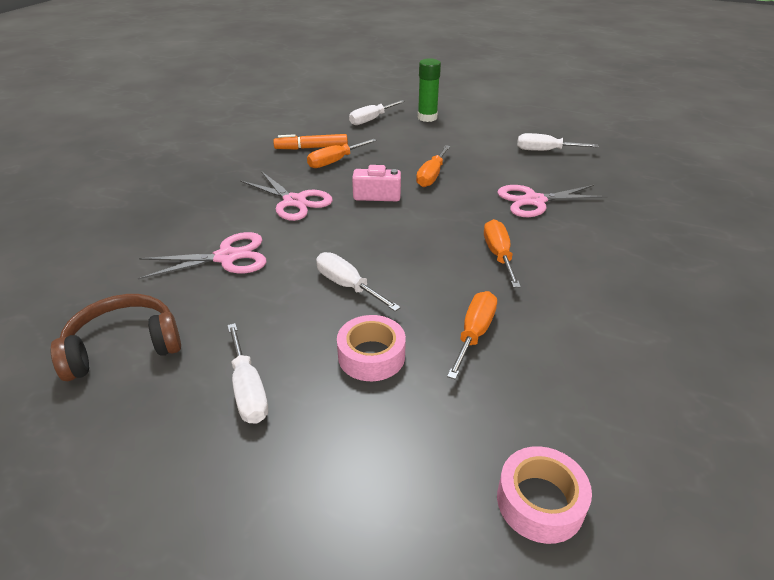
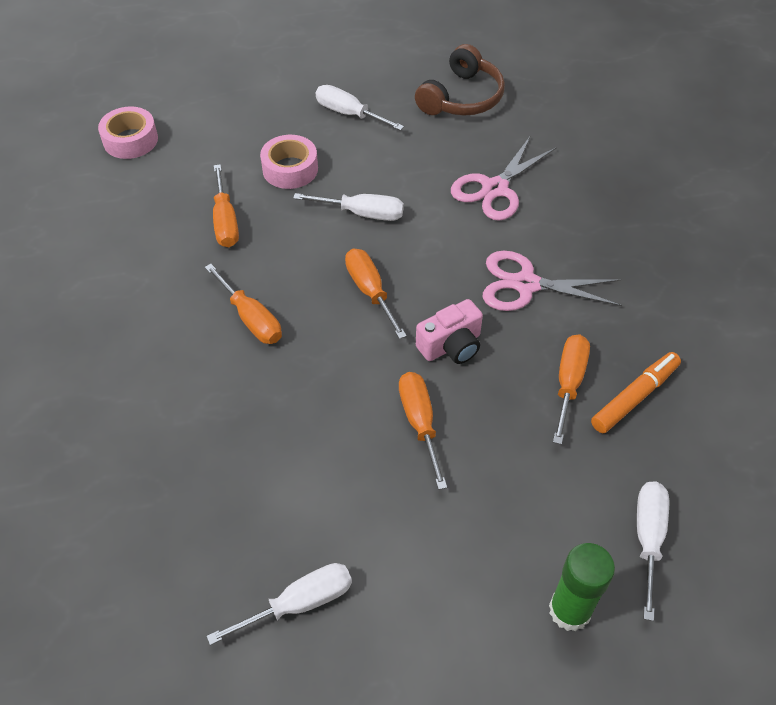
camera: 145 degrees right, 15 degrees up
(397, 236) = (370, 291): none -> orange screwdriver
(534, 201) = (256, 440): pink scissors -> none

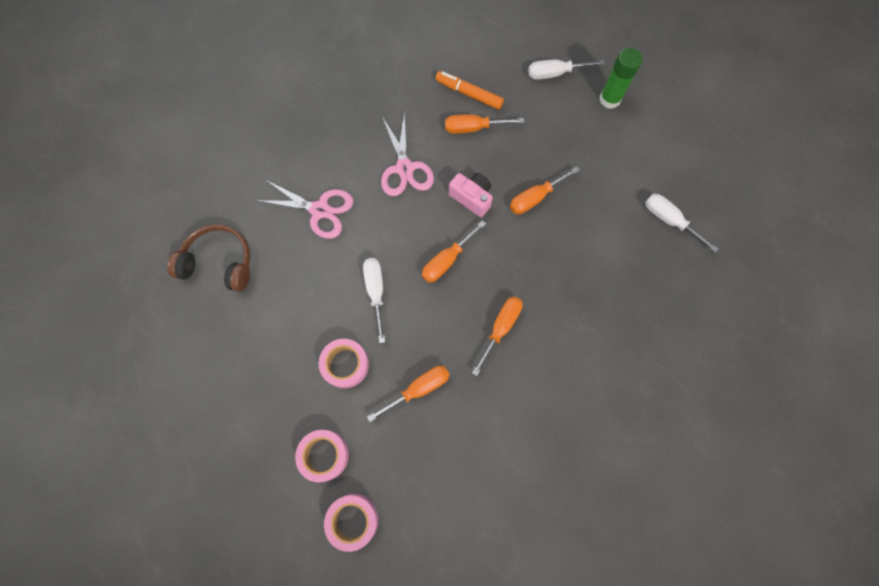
camera: 110 degrees left, 20 degrees up
(206, 133) = (324, 455): none -> pink tape
(349, 114) = (264, 344): white screwdriver -> none

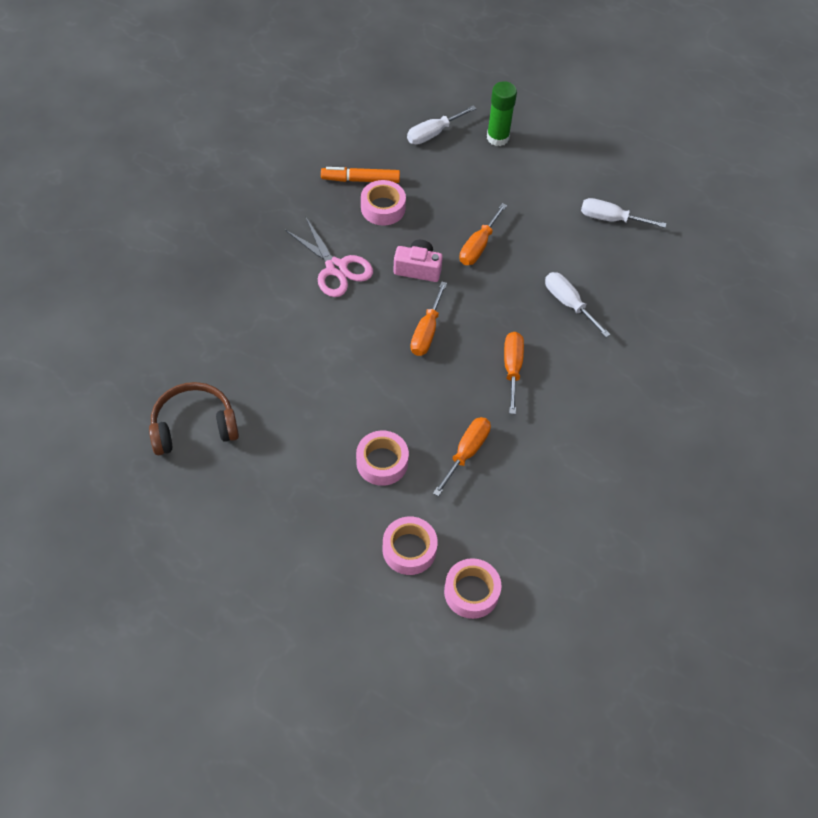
camera: 30 degrees left, 15 degrees down
(320, 210) = (272, 337): pink scissors -> none
(376, 292) = (373, 386): white screwdriver -> white screwdriver (568, 303)
(473, 128) = (383, 208): orange screwdriver -> pink tape

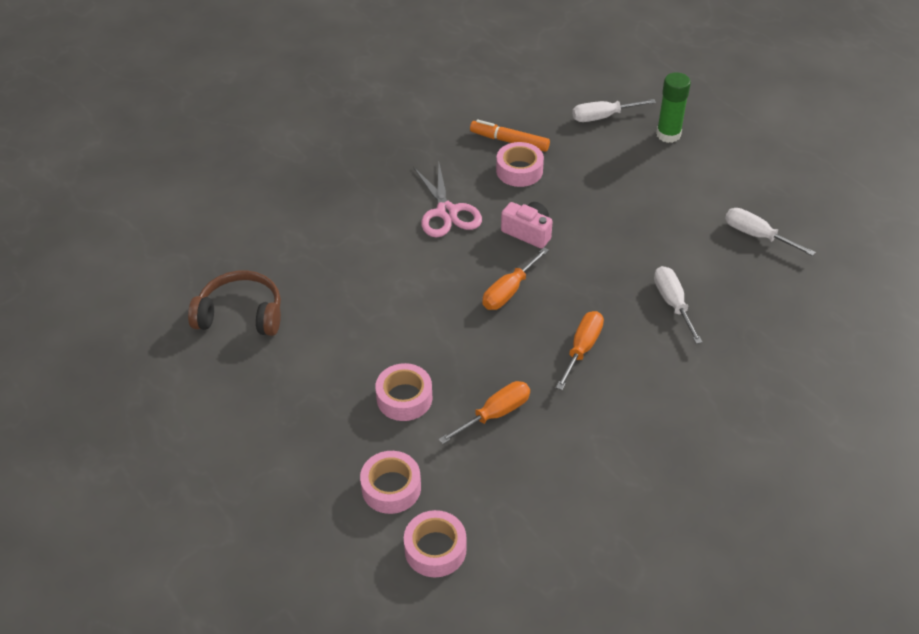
camera: 25 degrees right, 10 degrees down
(478, 246) = (601, 227): orange screwdriver -> none

